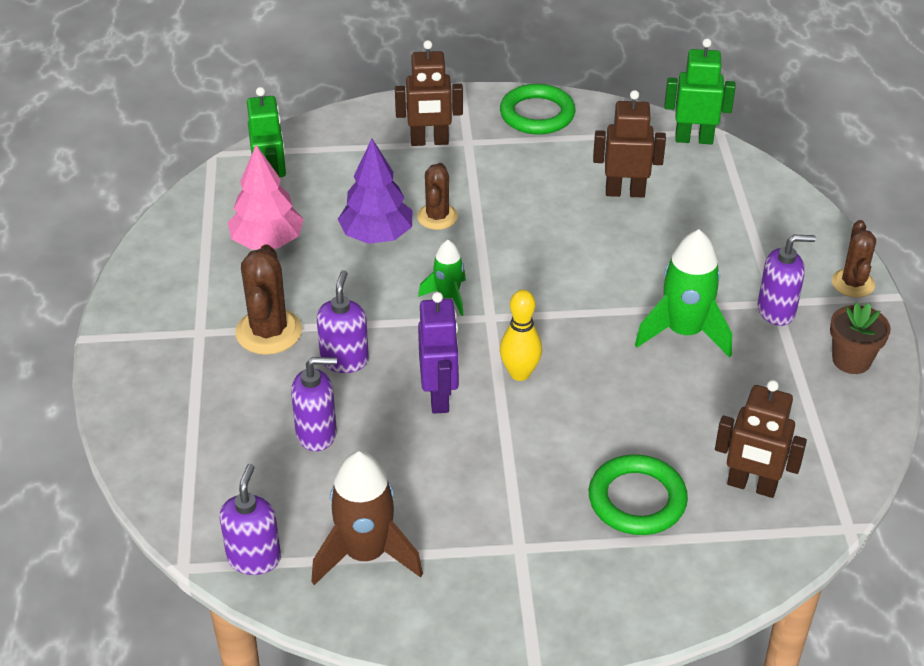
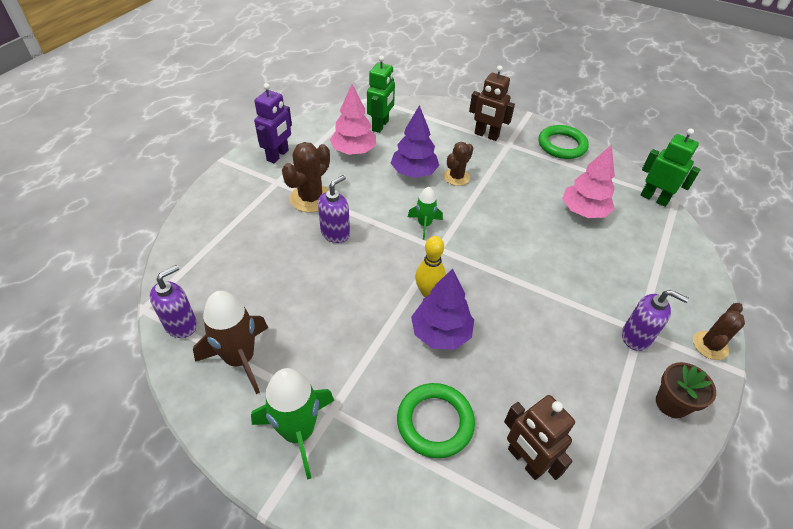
camera: 30 degrees right, 5 degrees up
(317, 434) = (282, 268): purple soap dispenser -> none
(439, 397) = (368, 282): purple robot -> purple robot (278, 155)
(571, 410) = (441, 333): none -> purple tree
(625, 192) = (583, 211): brown robot -> pink tree
(684, 332) = (557, 319): green rocket -> green rocket (298, 432)

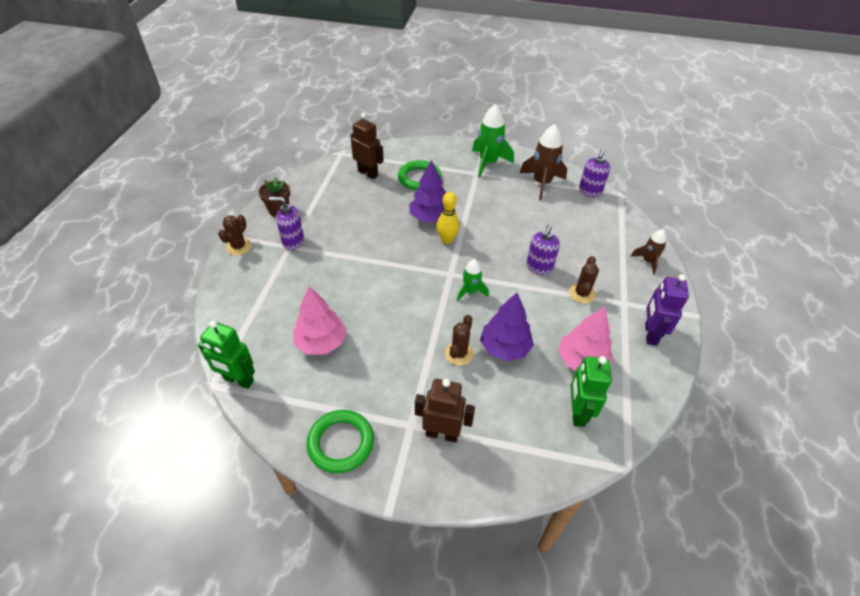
camera: 165 degrees right, 0 degrees up
(211, 213) = (647, 261): none -> brown rocket
(310, 198) = (582, 293): brown cactus -> brown cactus, size x0.67

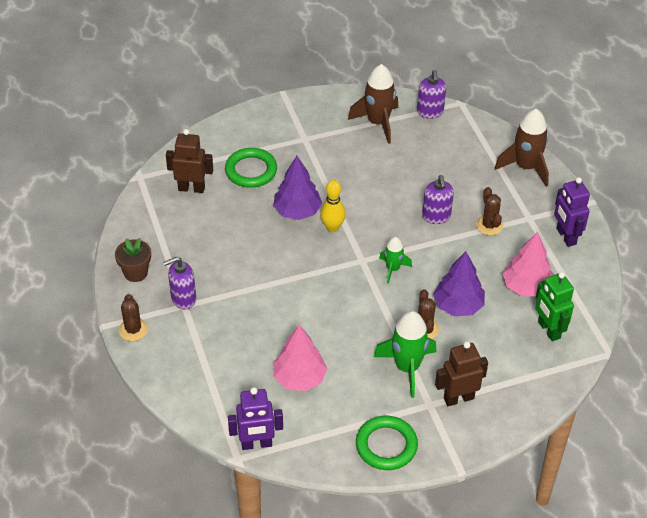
camera: 30 degrees left, 0 degrees up
(238, 380) = (256, 444): green robot -> purple robot
(488, 163) = (307, 121): green rocket -> green rocket (407, 368)
(647, 261) = (526, 167): brown rocket -> brown rocket, size x1.74

